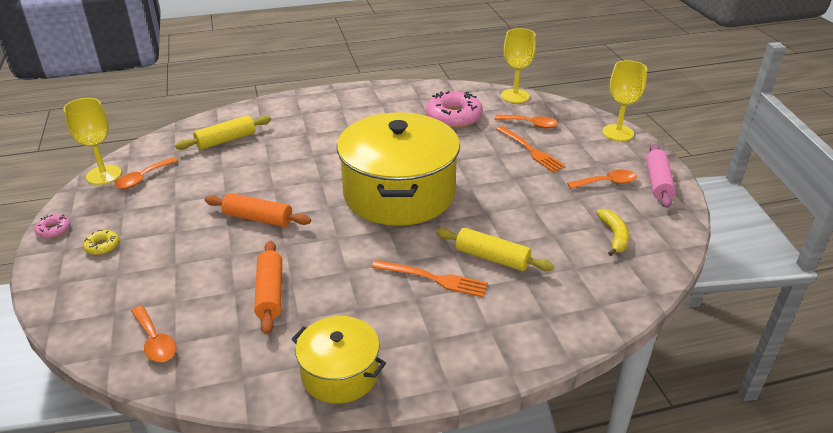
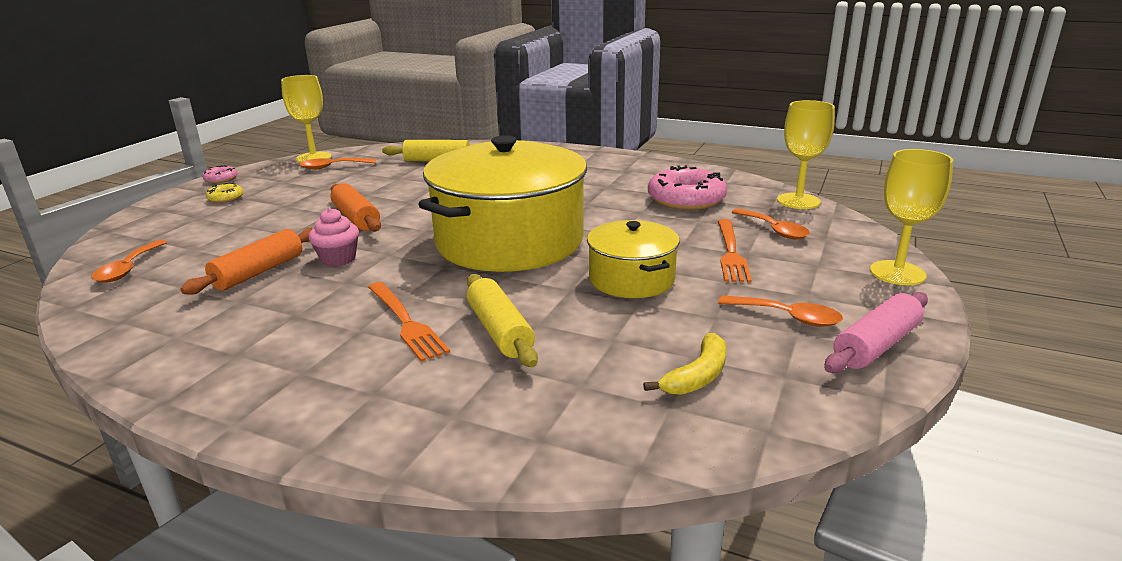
camera: 40 degrees right, 10 degrees down
(309, 257) = (338, 259): none -> pink cupcake
(340, 373) = (180, 358): yellow pot -> yellow pot (631, 279)

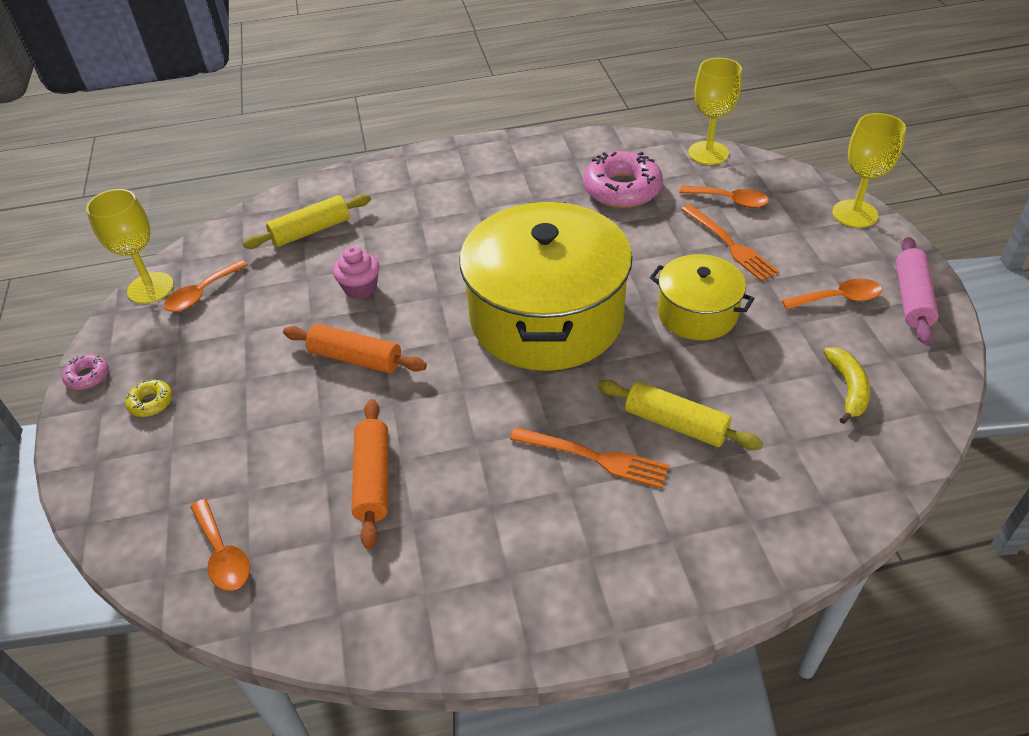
camera: 35 degrees left, 20 degrees up
(338, 259) = (425, 421): pink cupcake -> pink cupcake (360, 288)

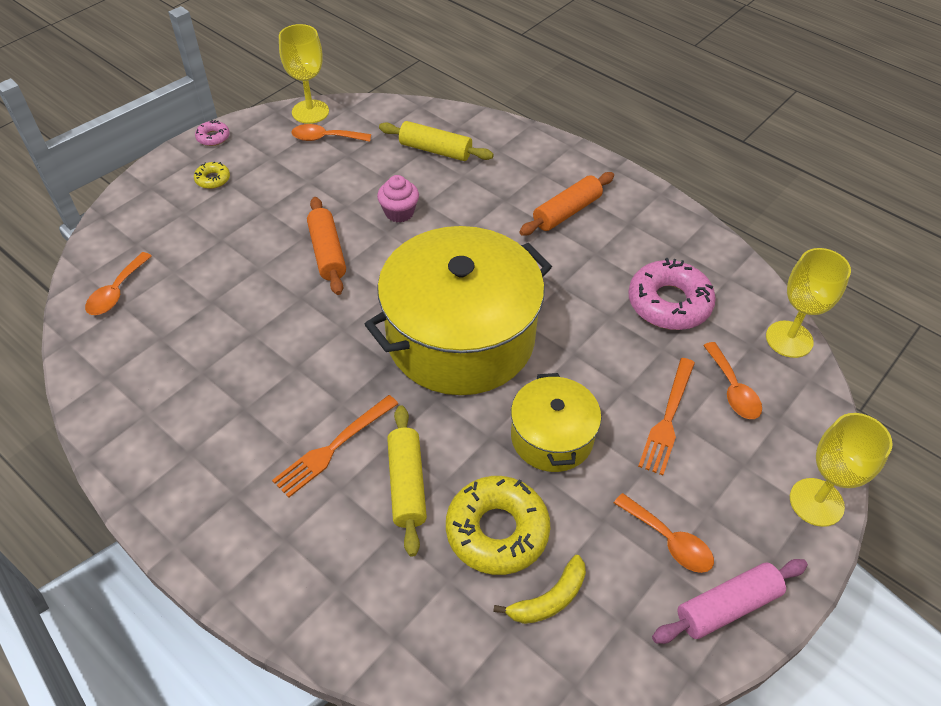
camera: 50 degrees right, 5 degrees up
(373, 479) = (224, 329): orange rolling pin -> orange rolling pin (567, 212)
(596, 458) = (333, 448): orange fork -> orange fork turned 60 degrees clockwise
(764, 388) = (497, 531): none -> yellow donut

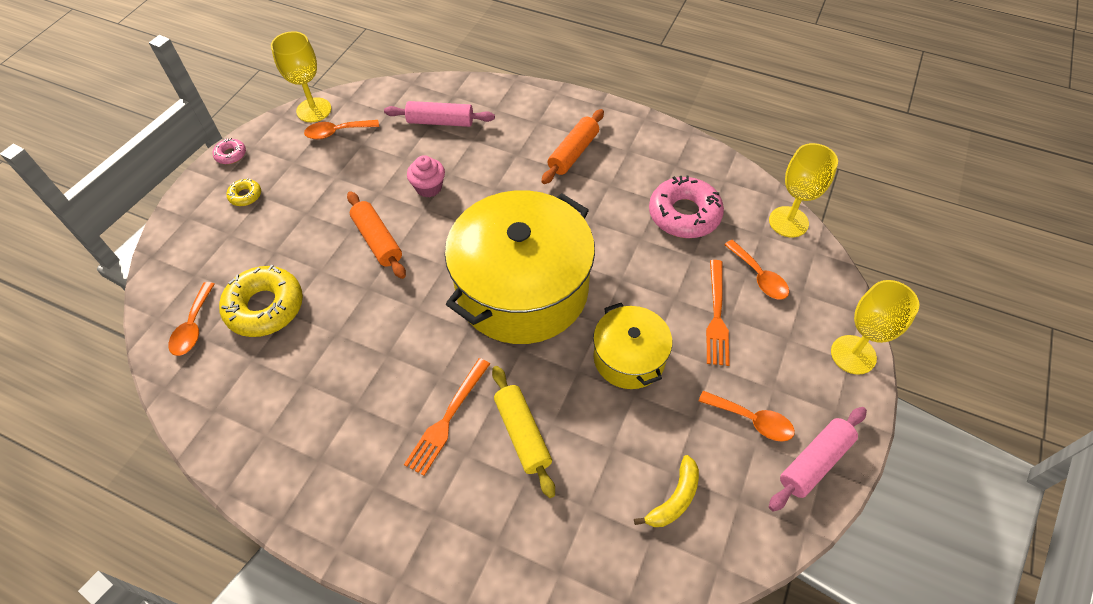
camera: 15 degrees left, 5 degrees up
(435, 150) = (440, 122): yellow rolling pin -> pink rolling pin
(497, 531) = (612, 452): yellow donut -> yellow donut (265, 307)

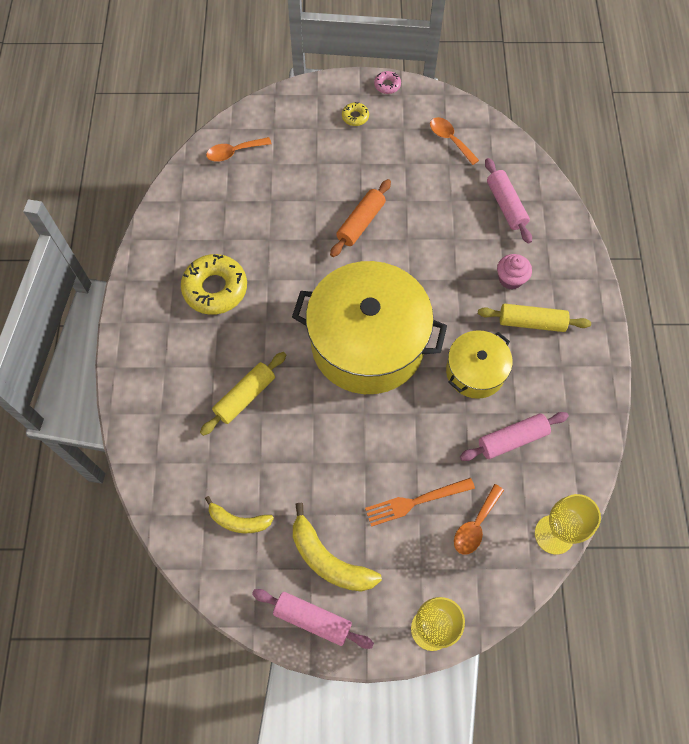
camera: 65 degrees right, 10 degrees up
(265, 307) = (269, 184): yellow donut -> yellow donut (215, 289)
(314, 110) = (463, 111): yellow goblet -> none
(429, 187) = (430, 231): pink cupcake -> pink cupcake (510, 279)
(447, 420) = (234, 342): orange fork -> none
(573, 153) = (531, 322): orange rolling pin -> yellow rolling pin
(629, 358) = (342, 446): yellow pot -> yellow pot (475, 371)
(684, 214) = (512, 439): pink donut -> pink rolling pin
(752, 420) = (328, 559): orange spoon -> yellow banana

